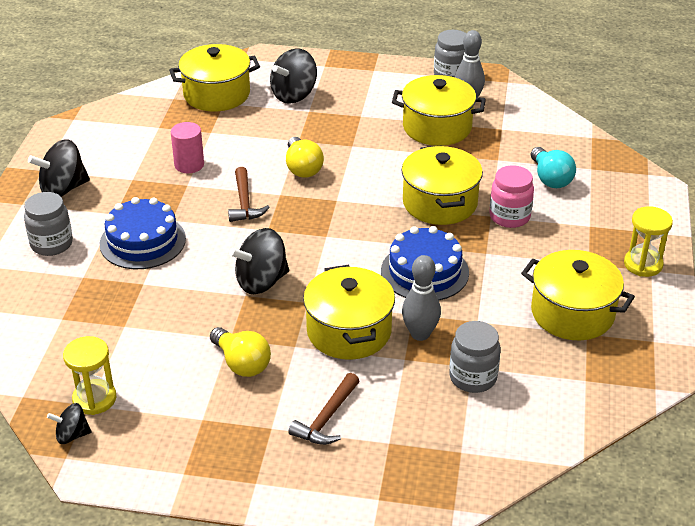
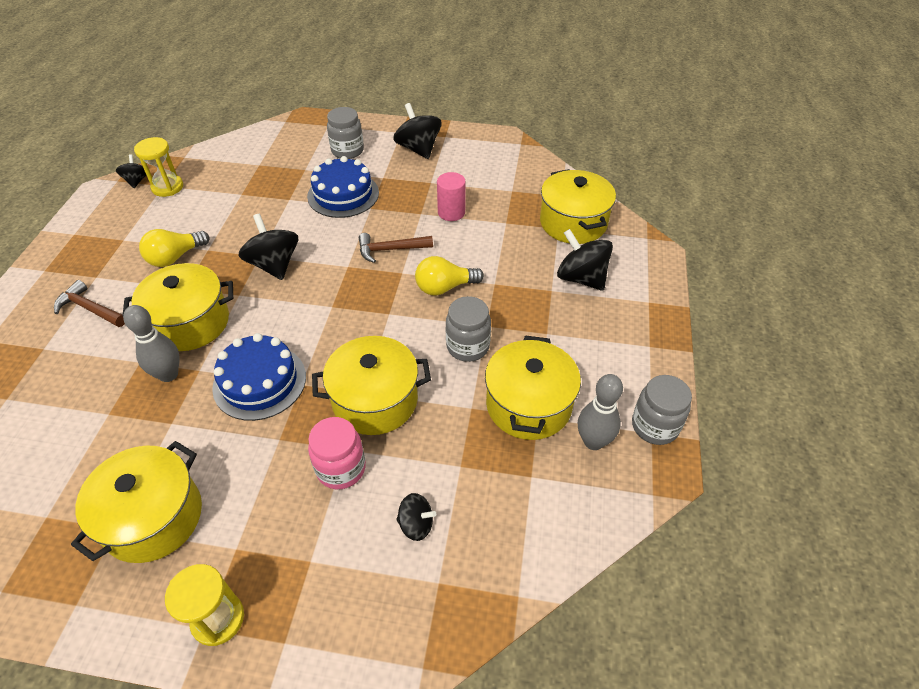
camera: 90 degrees right, 10 degrees up
(473, 377) = (93, 414): grey jar -> grey jar (468, 346)
(550, 179) = (416, 524): turquoise light bulb -> black spinning top

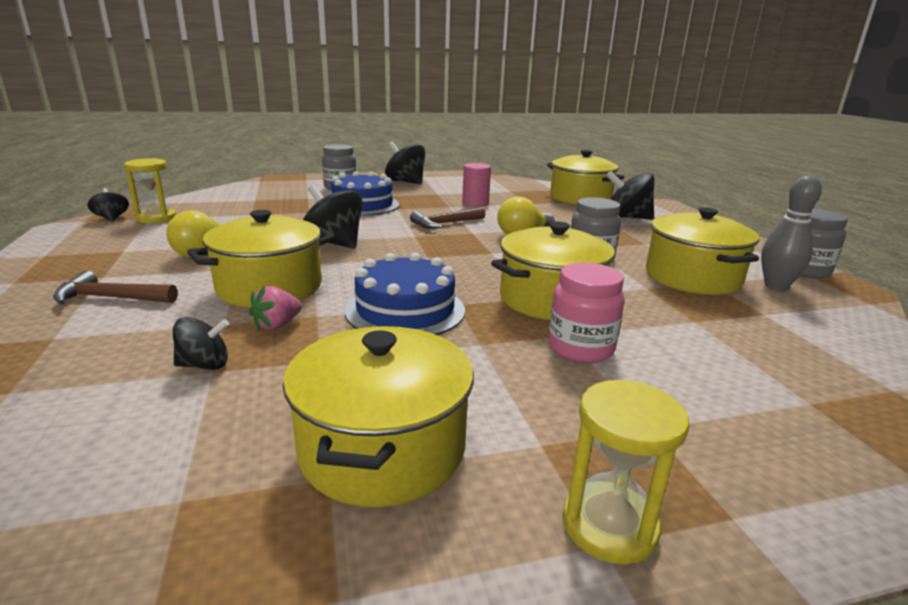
camera: 25 degrees left, 25 degrees down
(168, 374) = (277, 325): grey bowling pin -> pink strawberry
(416, 524) = (718, 367): black spinning top -> black spinning top (204, 365)

